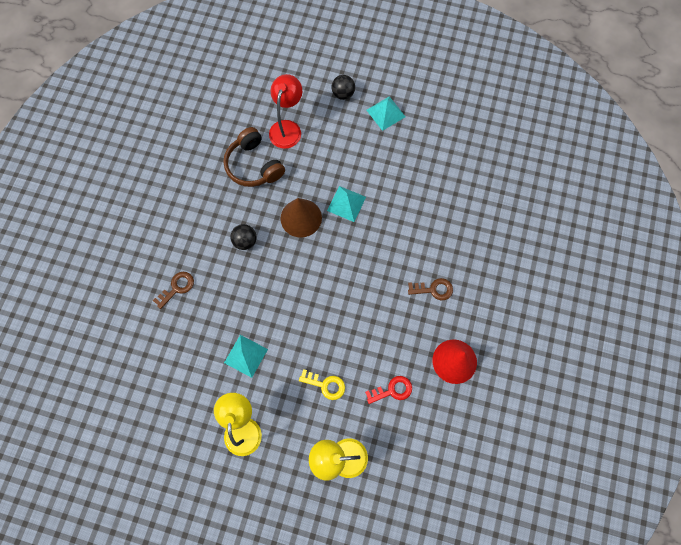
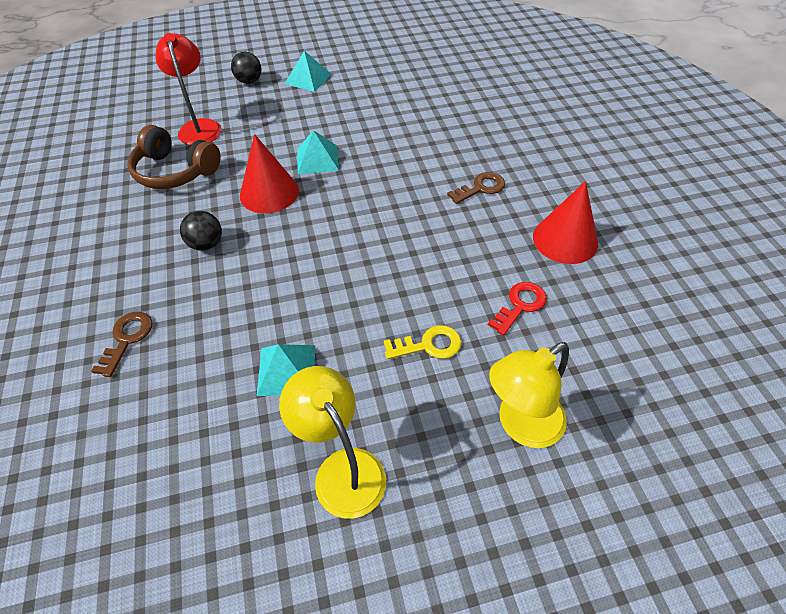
camera: 30 degrees left, 20 degrees down
(301, 218) = (269, 192): brown cone -> red cone

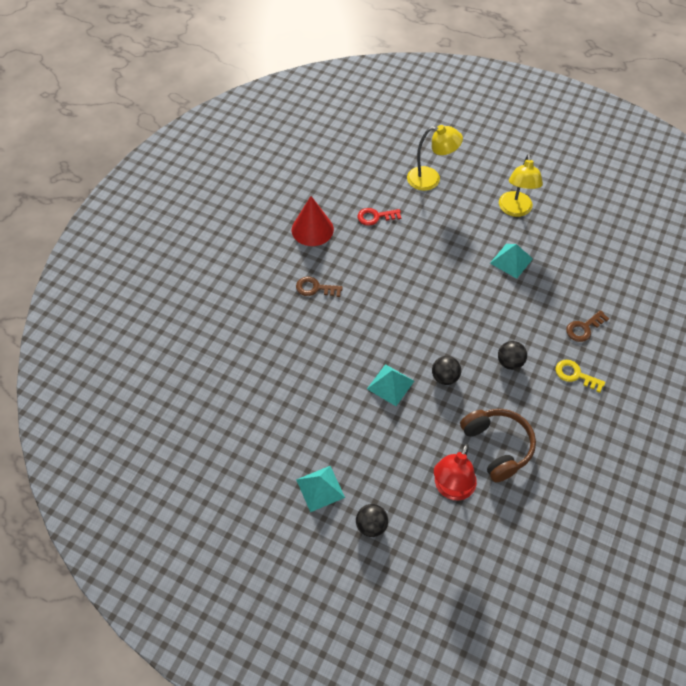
camera: 140 degrees left, 5 degrees up
(269, 192) = (445, 377): red cone -> black ball
(429, 345) = (436, 229): yellow key -> yellow key (575, 375)

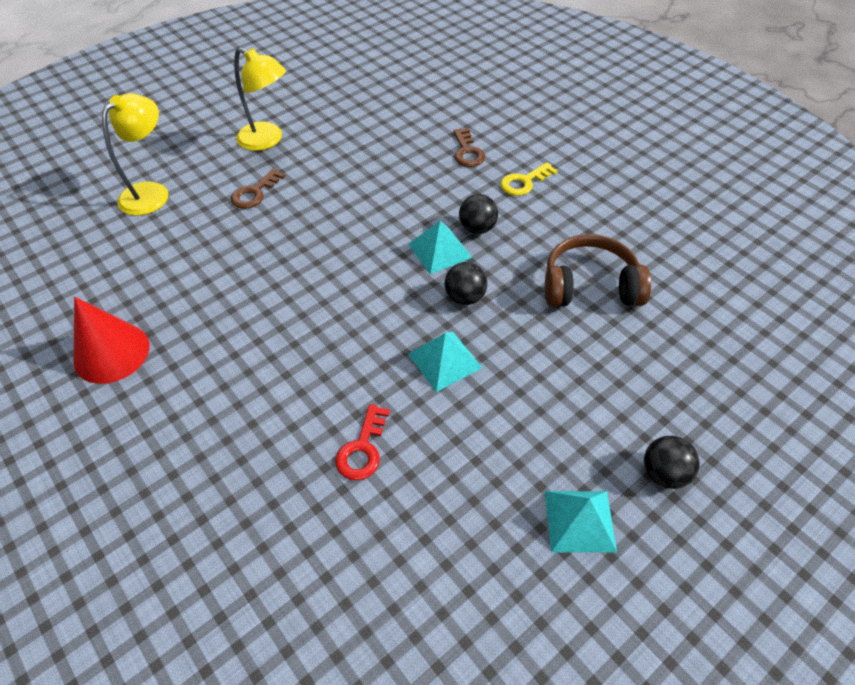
camera: 65 degrees left, 5 degrees down
(315, 288) = (220, 390): brown key -> brown key (254, 193)
(375, 217) = (158, 270): red key -> red key (362, 449)
(451, 489) = (634, 355): red lamp -> none
(511, 261) = (336, 171): turquoise pyramid -> turquoise pyramid (439, 250)

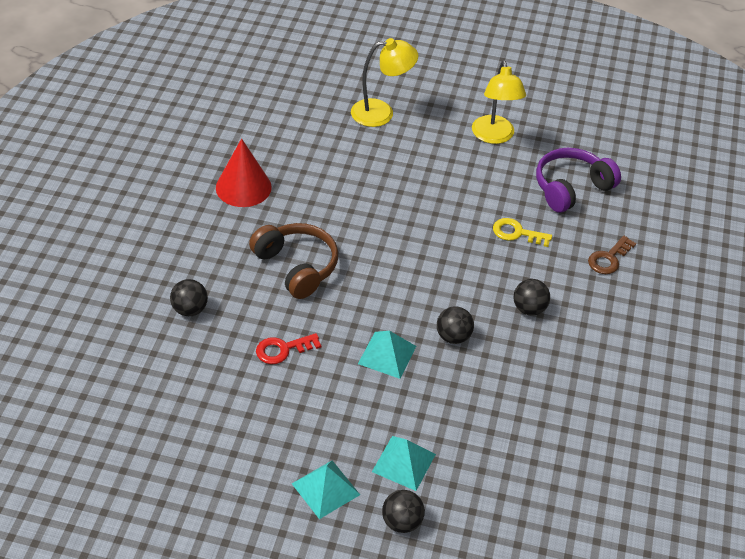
camera: 50 degrees right, 5 degrees down
(224, 511) = (190, 309): none -> black ball
(254, 193) = (435, 164): brown key -> none
(373, 130) = (571, 188): none -> purple headphones
(439, 250) = (484, 298): turquoise pyramid -> turquoise pyramid (403, 463)
(524, 182) = (611, 312): yellow key -> yellow key (517, 233)
(590, 286) = (537, 406): brown headphones -> brown headphones (296, 267)

